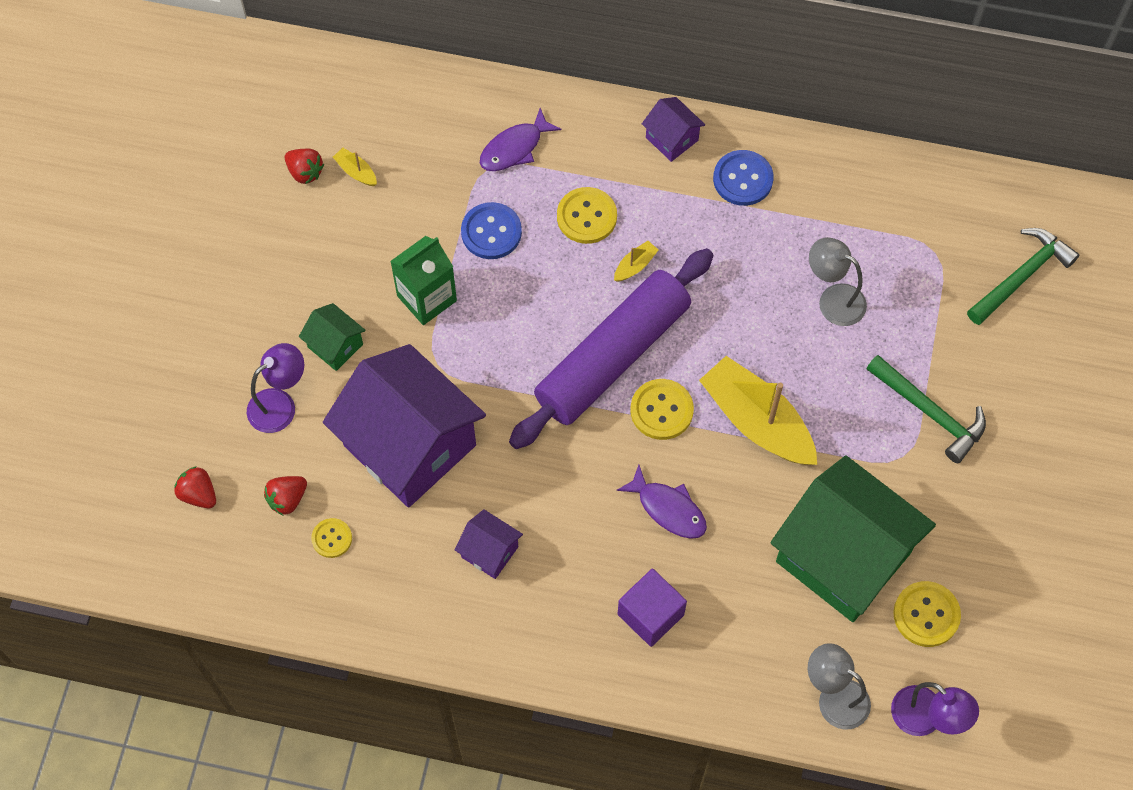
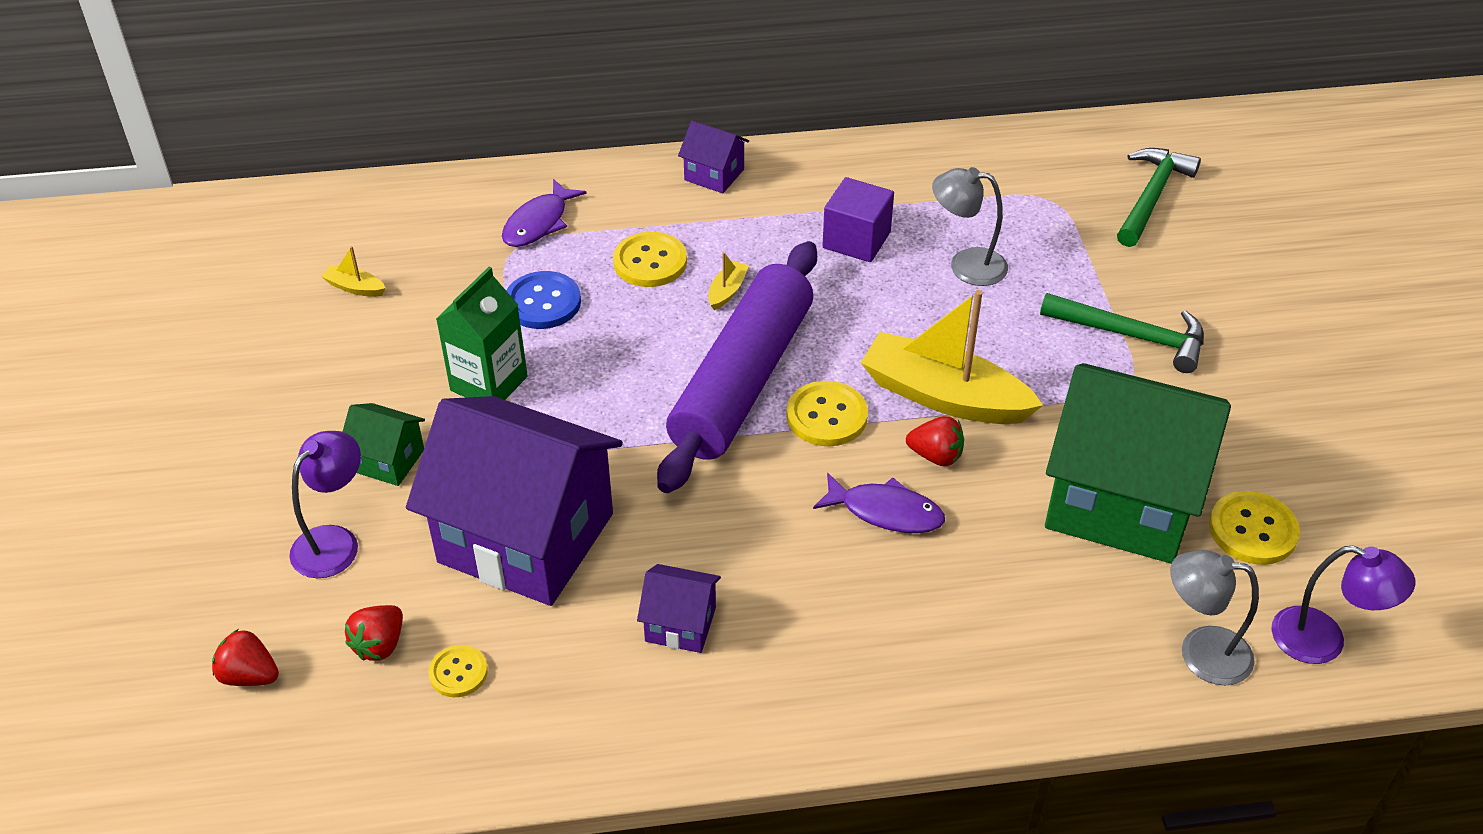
camera: 20 degrees left, 20 degrees down
(305, 172) = (290, 303): red strawberry -> red strawberry (936, 456)
(650, 614) = (922, 631): purple cube -> purple cube (856, 240)
(743, 179) = (809, 189): blue button -> none

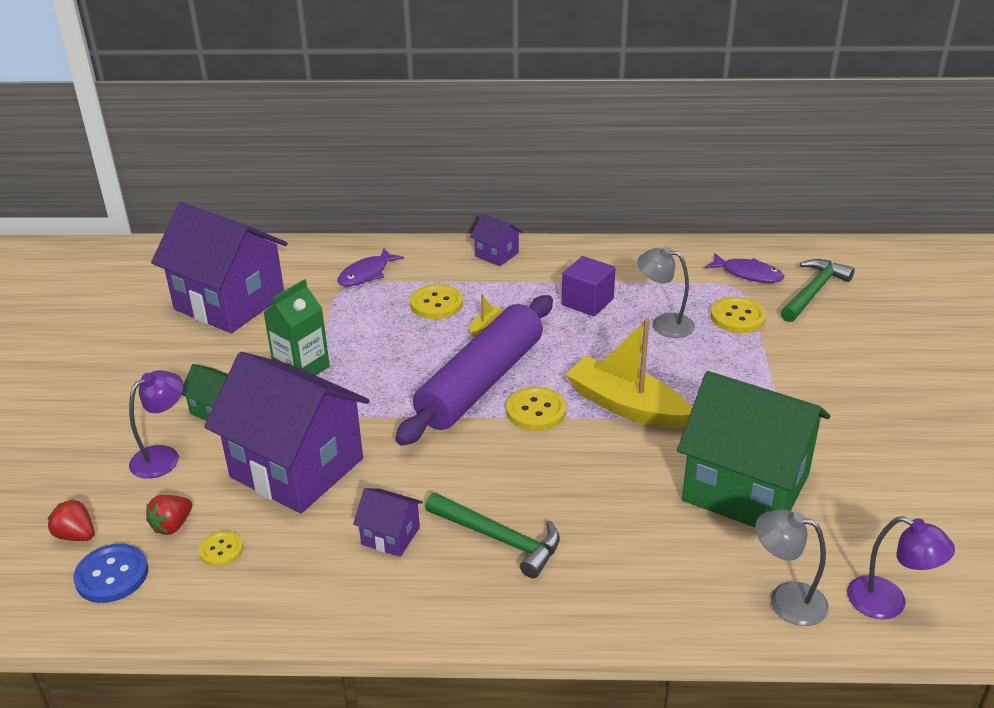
camera: 10 degrees right, 10 degrees down
(355, 287) = (229, 302): yellow boat -> purple house
(543, 302) = (354, 322): blue button -> blue button (112, 575)
(886, 512) = (563, 477): purple fish -> purple fish (748, 274)
(936, 456) = (610, 444): red strawberry -> none
(1132, 336) = (779, 380): green hammer -> green hammer (499, 539)
(1252, 530) = (846, 519): yellow button -> yellow button (737, 317)

